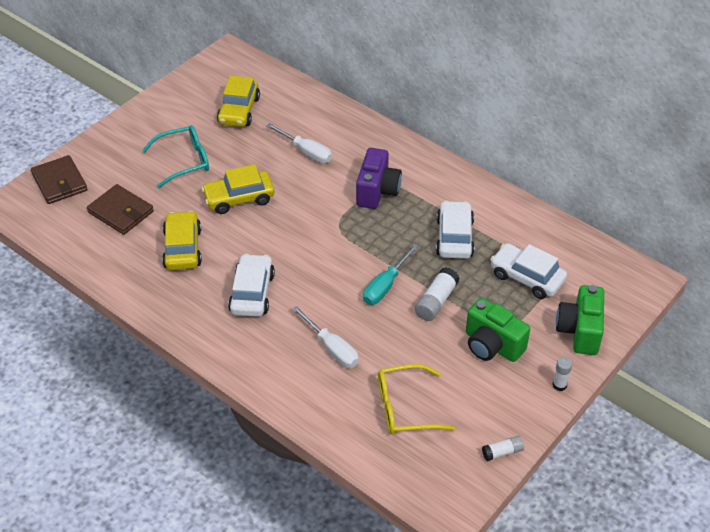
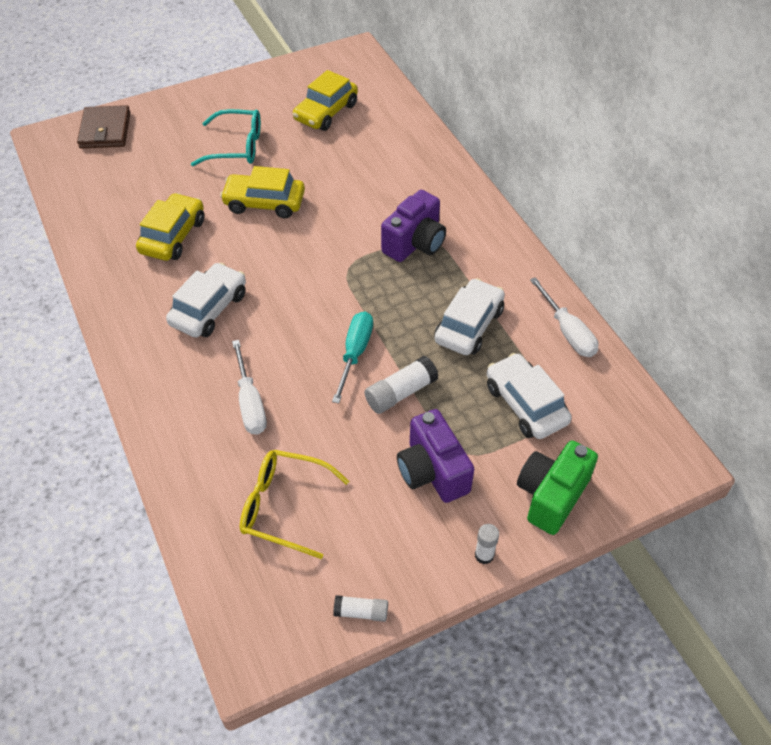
camera: 25 degrees right, 5 degrees up
(121, 212) = (140, 178): brown wallet -> none
(306, 152) = (366, 176): white screwdriver -> white screwdriver (567, 331)
(385, 286) = (355, 353): turquoise screwdriver -> turquoise screwdriver turned 135 degrees clockwise
(492, 345) = (432, 471): green camera -> purple camera

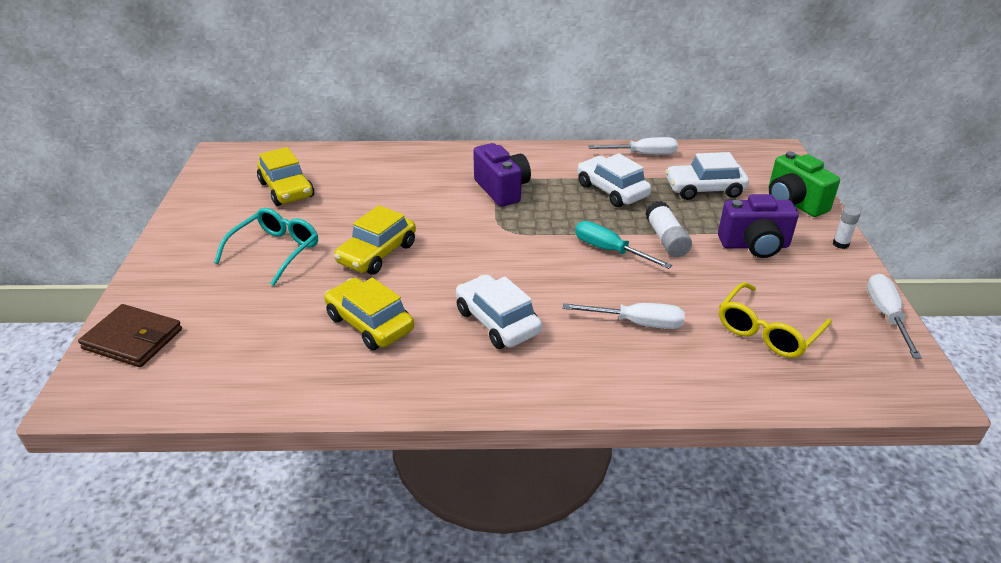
camera: 65 degrees left, 15 degrees down
(361, 612) = (886, 315): white glue stick -> white screwdriver

